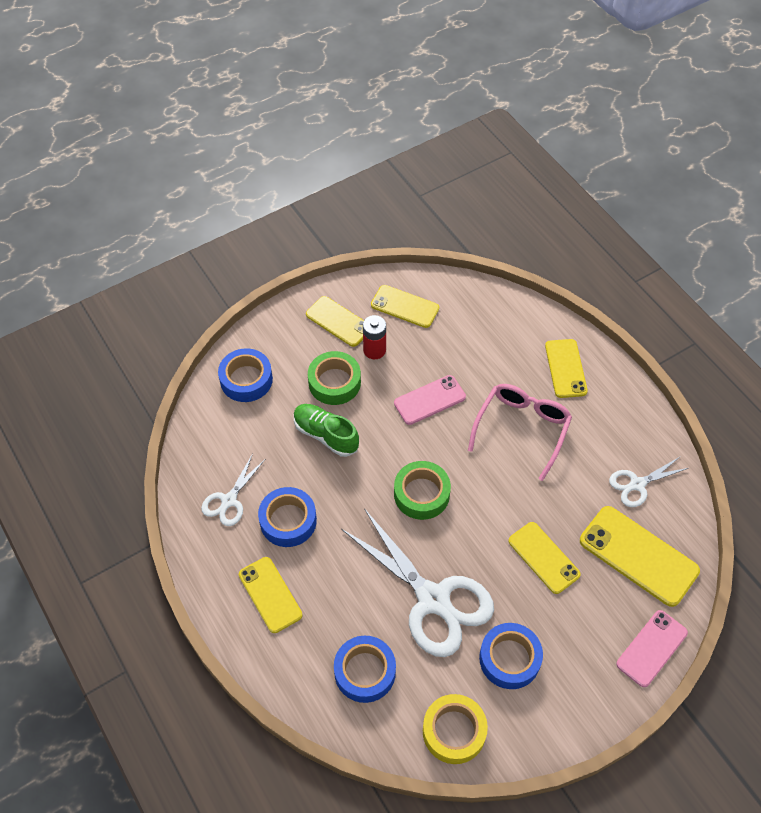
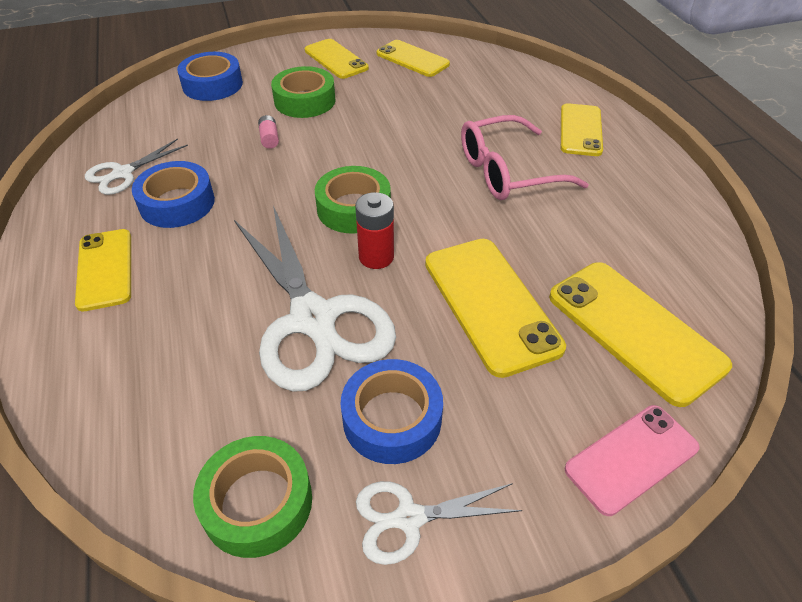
camera: 15 degrees right, 10 degrees down
(326, 435) = (269, 138): green shoe -> pink battery
(365, 672) = (170, 385): blue tape -> none
(374, 350) = (362, 84): red battery -> red battery (376, 257)
(429, 400) = (405, 130): pink phone -> none
(454, 731) = (257, 502): yellow tape -> green tape
(522, 429) = (507, 172): pink glasses -> pink glasses turned 150 degrees counterclockwise
(543, 557) = (490, 304): yellow phone -> yellow phone, size x1.52
(637, 484) = (650, 251): white scissors -> white scissors (409, 518)

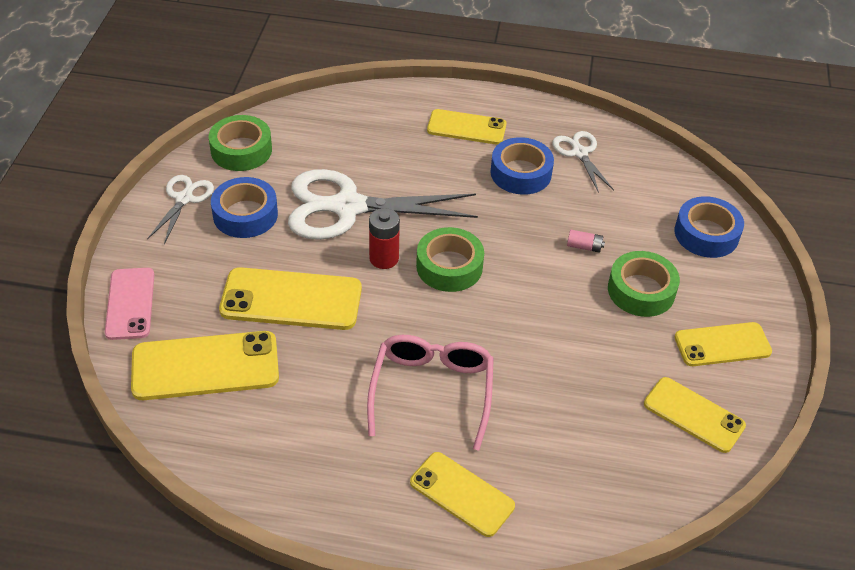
camera: 115 degrees right, 0 degrees up
(412, 59) = (693, 415): yellow phone -> yellow phone turned 60 degrees clockwise

